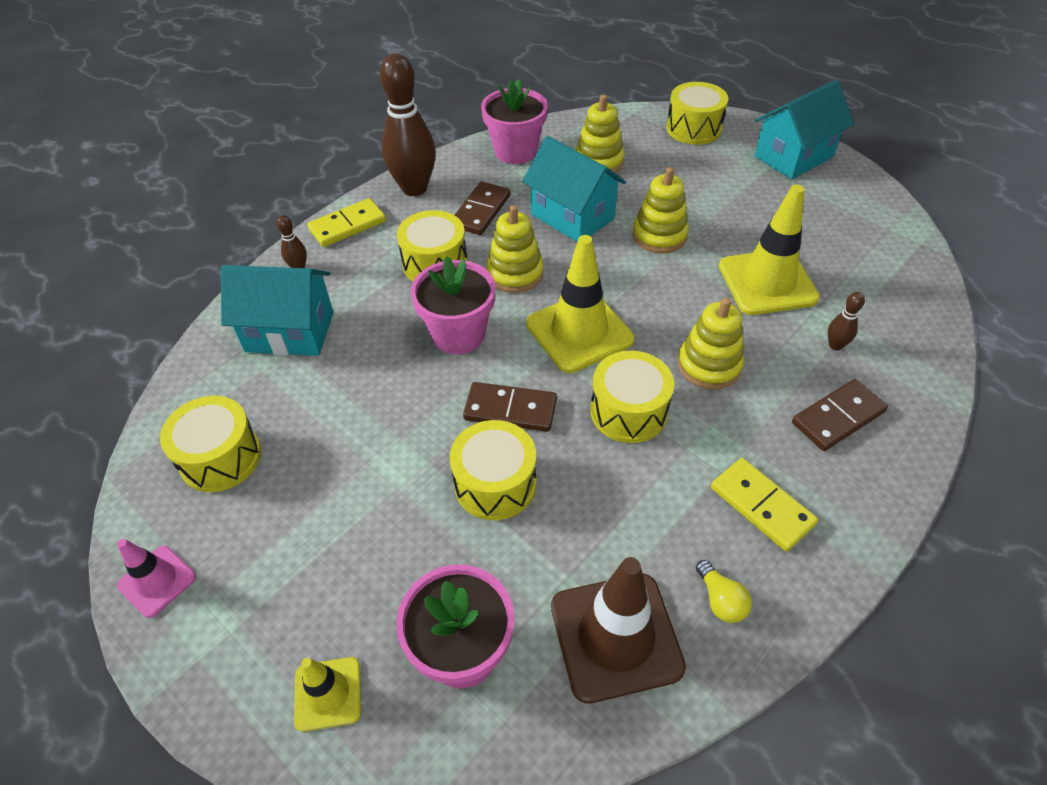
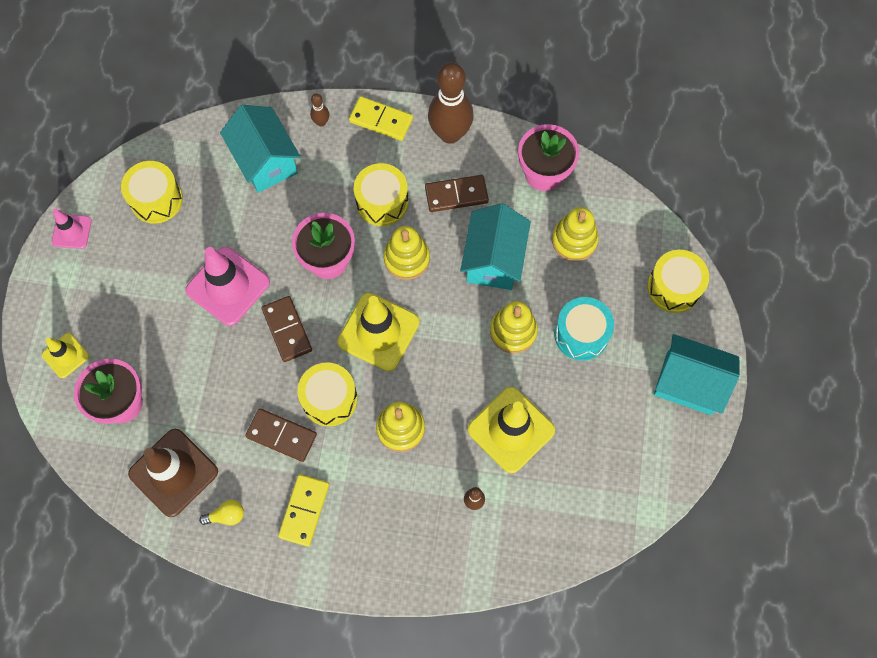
camera: 55 degrees right, 20 degrees up
(404, 440) = (228, 286): none -> pink traffic cone
(495, 483) = (229, 355): yellow drum -> none
(697, 195) = (581, 334): none -> turquoise drum
(720, 600) = (226, 515): yellow light bulb -> yellow light bulb turned 135 degrees counterclockwise
(837, 417) = (405, 528): brown domino -> brown domino (281, 435)

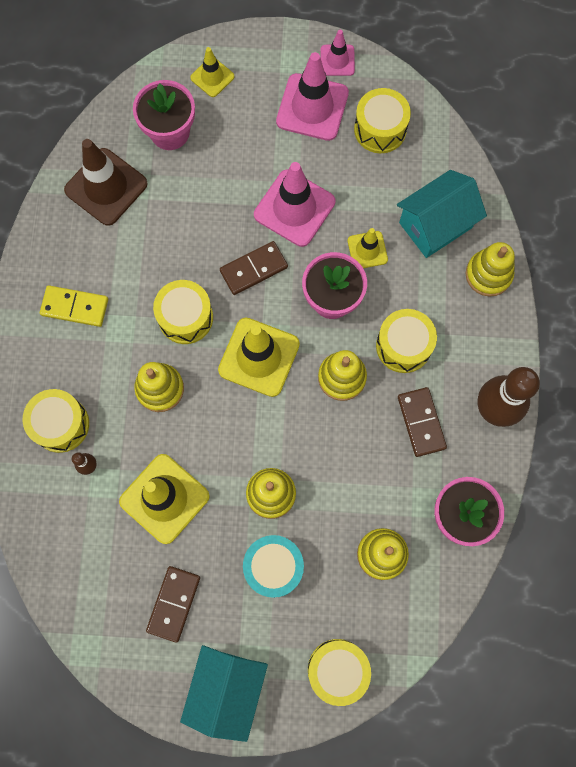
camera: 85 degrees right, 5 degrees up
(120, 260) = (312, 107): none -> pink traffic cone
(226, 515) = (67, 239): yellow light bulb -> none
(281, 435) = (146, 277): brown domino -> brown domino (174, 604)
(282, 223) = (367, 250): none -> yellow traffic cone
(321, 122) = (488, 274): brown bowling pin -> yellow stacking toy
(381, 120) = (500, 335): yellow domino -> none
(428, 529) = (61, 424): none -> yellow drum
(493, 260) = (350, 468): turquoise house -> none

